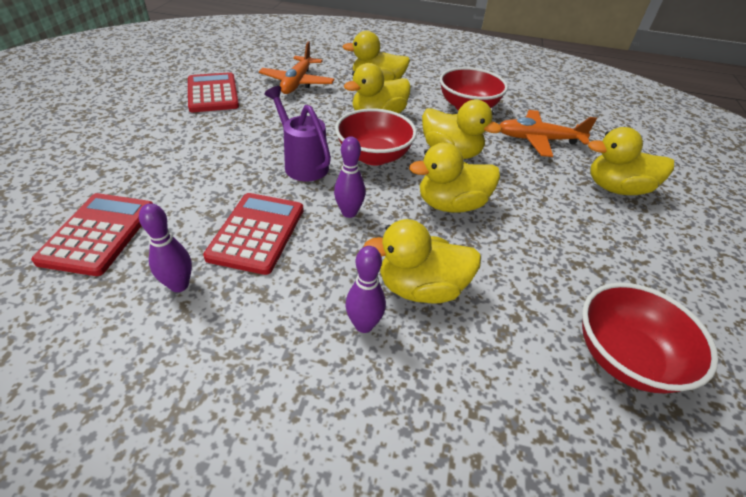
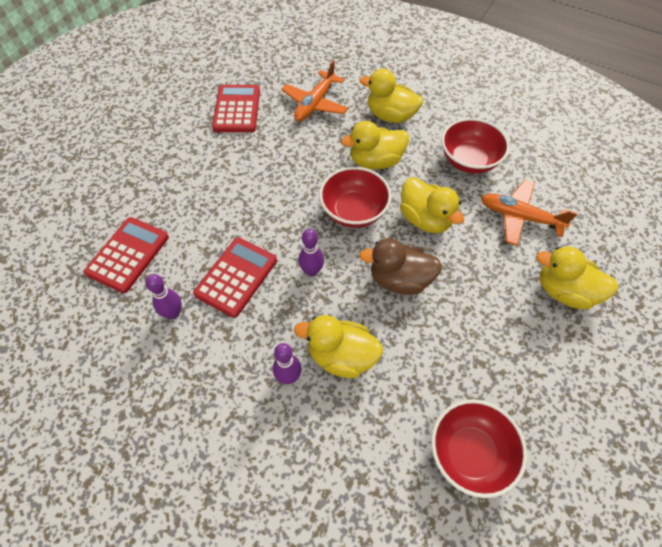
camera: 20 degrees right, 15 degrees up
(302, 164) = (290, 210): purple watering can -> none
(451, 205) = (399, 279): yellow duck -> brown duck

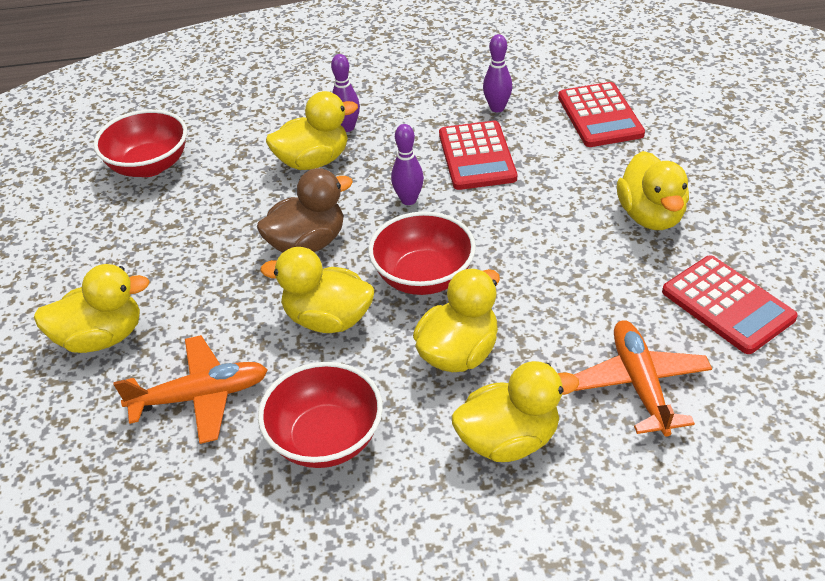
camera: 145 degrees right, 15 degrees down
(203, 169) = (650, 216): none -> yellow duck

